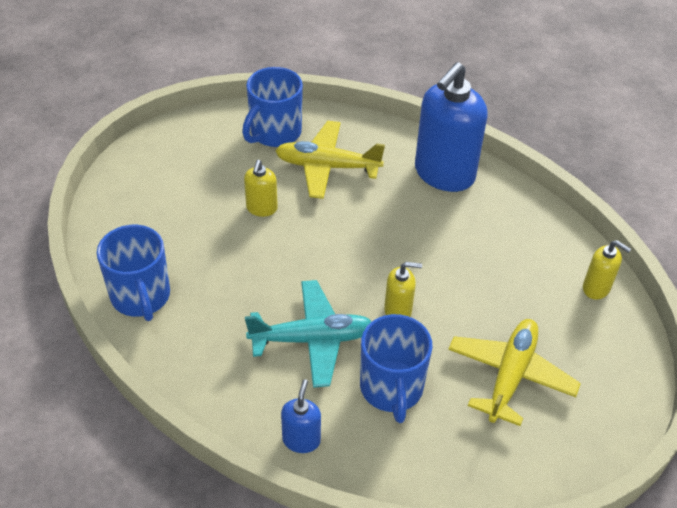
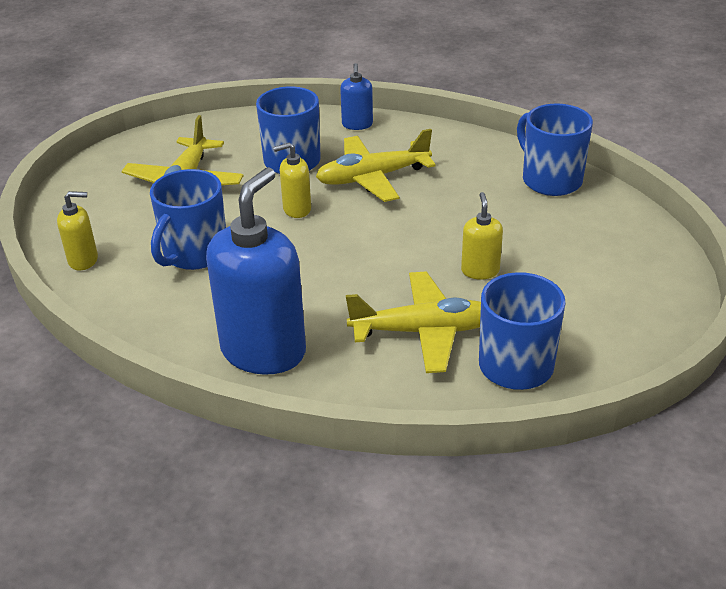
camera: 170 degrees right, 10 degrees down
(312, 339) = (373, 178): turquoise plane -> yellow plane
(497, 275) = (194, 254): none -> blue mug
(596, 288) = (83, 260): yellow soap dispenser -> yellow soap dispenser turned 150 degrees clockwise

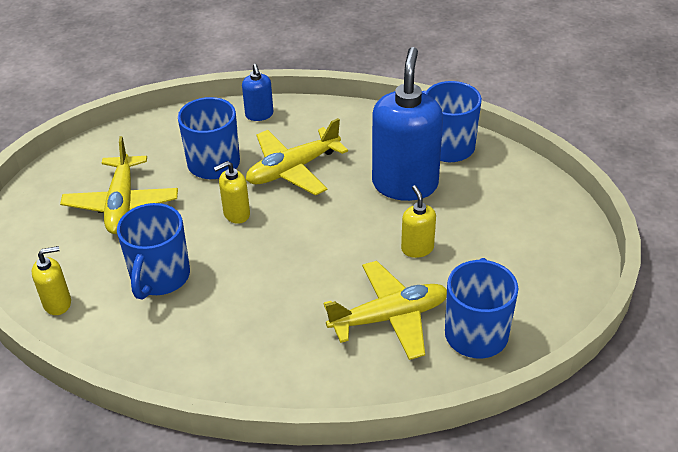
camera: 15 degrees left, 5 degrees up
(263, 351) = (259, 364): blue soap dispenser -> blue soap dispenser (405, 184)

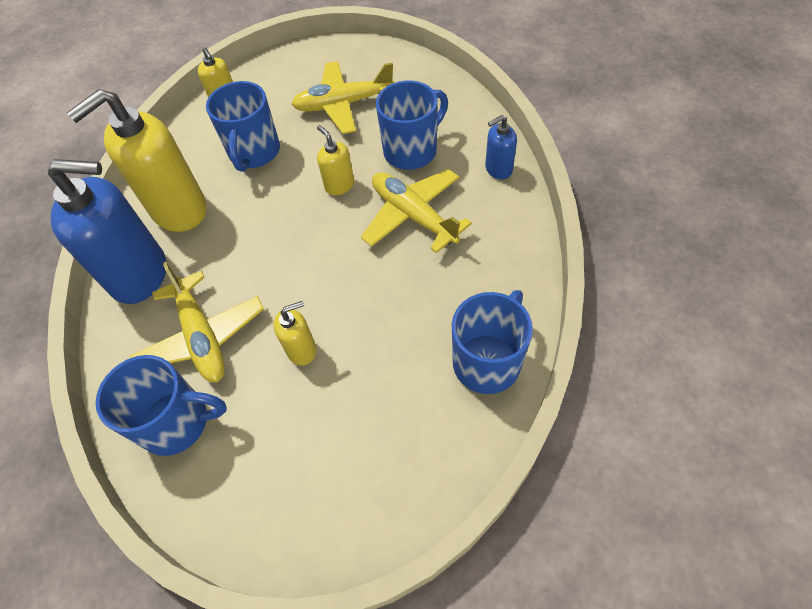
camera: 85 degrees right, 15 degrees up
(159, 277) = (254, 152): blue mug -> blue mug turned 90 degrees counterclockwise
(219, 342) = (179, 210): none -> yellow soap dispenser
(405, 184) = (407, 324): blue soap dispenser -> blue soap dispenser (140, 275)

